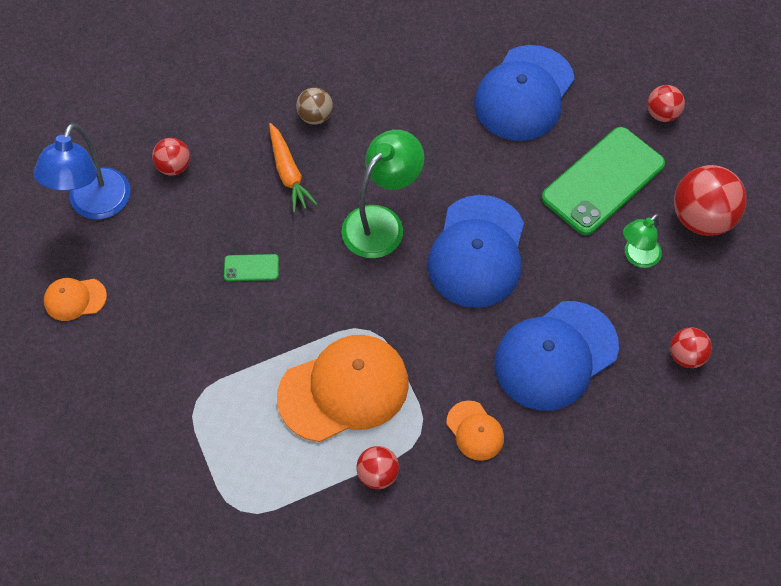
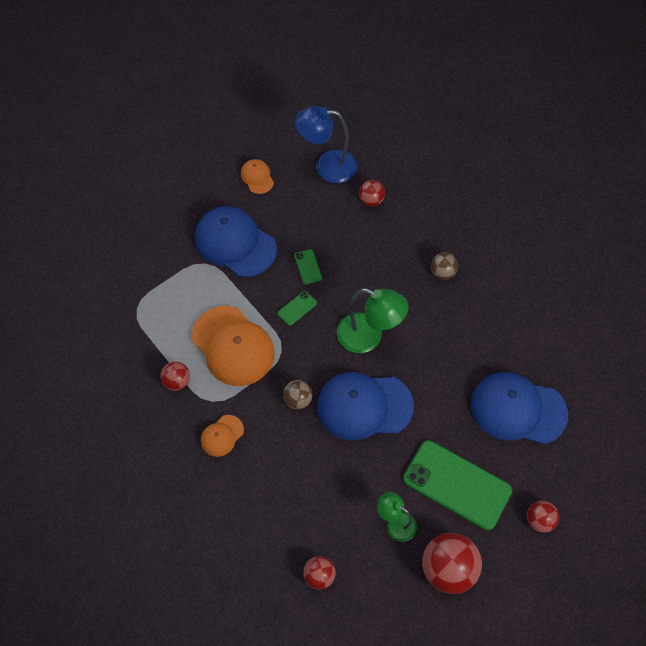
camera: 75 degrees right, 0 degrees up
(288, 173) = (389, 268): orange carrot -> none
(311, 296) = (297, 308): none -> green phone
(448, 326) = (298, 400): none -> brown ball
(555, 355) = (294, 478): blue cap -> blue cap (235, 243)

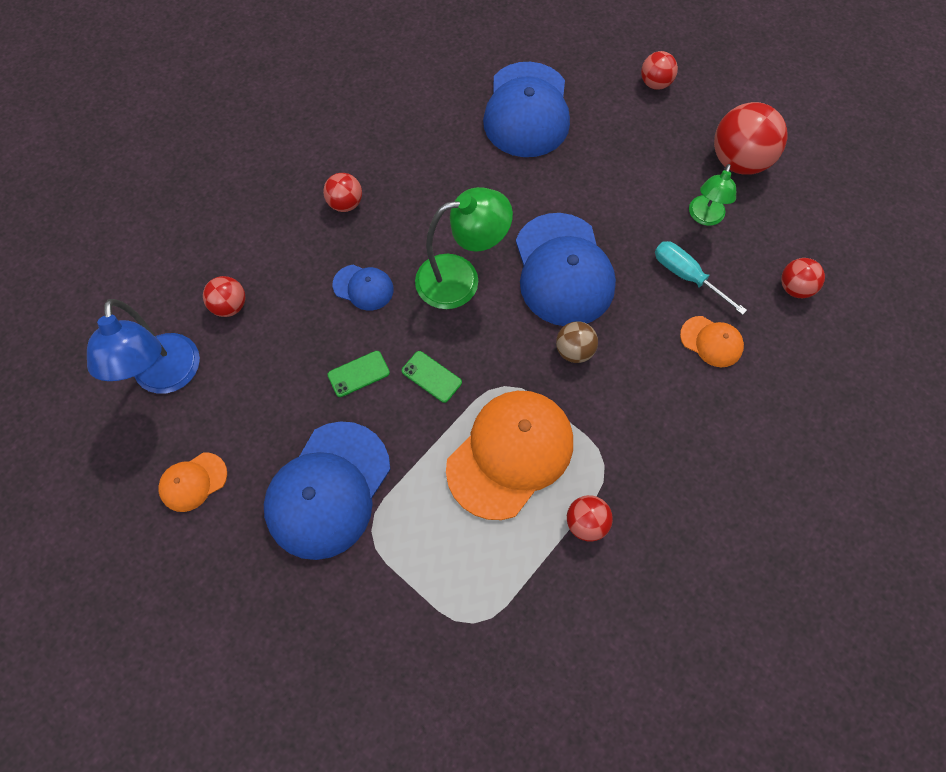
camera: 100 degrees left, 5 degrees up
(222, 436) = (652, 439): orange cap -> orange cap (711, 341)
(344, 494) = (687, 276): none -> turquoise screwdriver
(368, 337) = (461, 278): green lamp -> green lamp turned 60 degrees clockwise
(372, 276) = (363, 287): none -> blue cap
(442, 272) = (345, 203): brown ball -> red ball
(457, 484) = (638, 161): green phone -> none

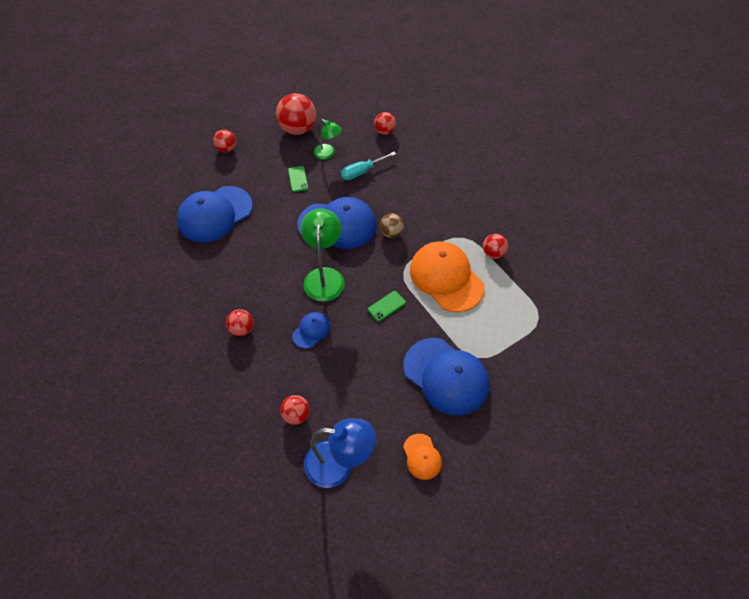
camera: 75 degrees left, 10 degrees down
(358, 374) = (373, 345): green phone -> green phone (298, 179)
(527, 110) = (215, 214): blue cap -> blue cap turned 120 degrees clockwise
(711, 341) = (405, 173): orange cap -> none

